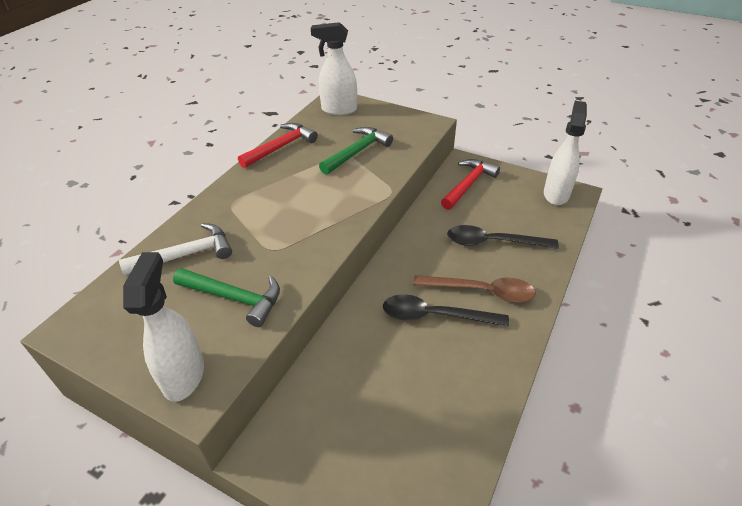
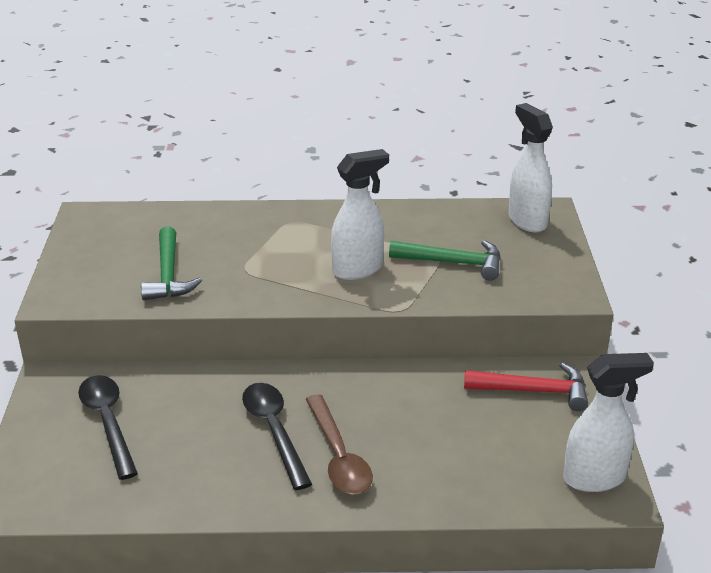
camera: 60 degrees right, 10 degrees down
(184, 375) = (71, 285): white spray bottle -> white spray bottle (358, 269)
(186, 254) = (203, 229): white hammer -> none
(281, 147) = (411, 212): red hammer -> none
(493, 242) = (434, 443): black spoon -> black spoon (108, 422)

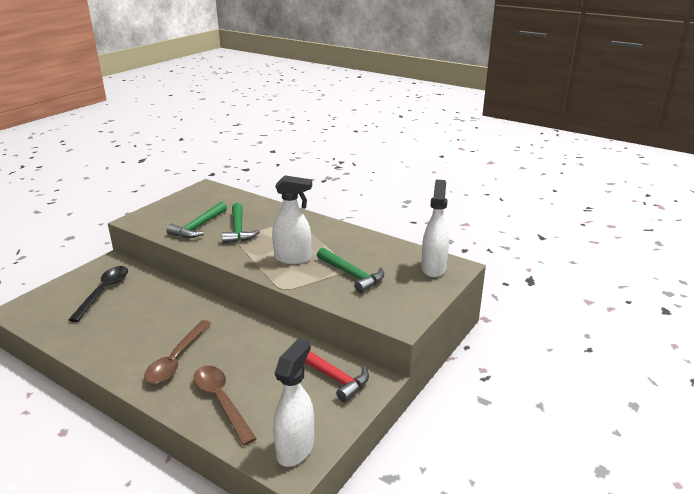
camera: 35 degrees right, 5 degrees down
(232, 259) = (238, 230): none -> green hammer
(274, 431) = (166, 331): black spoon -> none
(456, 473) = (221, 401): none -> brown spoon
(595, 478) = (295, 449): white spray bottle -> white spray bottle turned 90 degrees counterclockwise

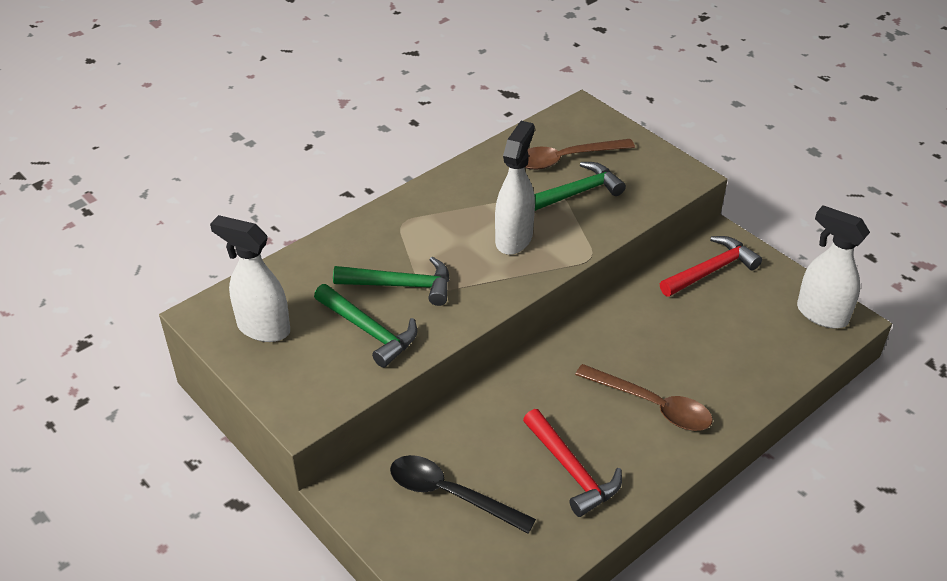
camera: 75 degrees left, 15 degrees up
(118, 332) = (572, 471): none -> red hammer
(221, 401) = (740, 366): brown spoon -> brown spoon (566, 159)
(433, 268) = (579, 127): white spray bottle -> white spray bottle (263, 328)

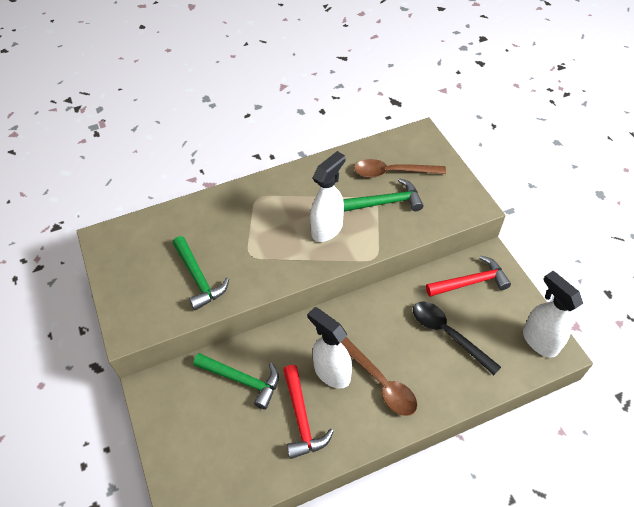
camera: 20 degrees right, 10 degrees up
(263, 328) = (133, 258): white spray bottle -> white spray bottle (331, 372)
(401, 285) = (235, 247): green hammer -> green hammer (242, 380)
(450, 494) = (213, 412): black spoon -> black spoon (448, 334)

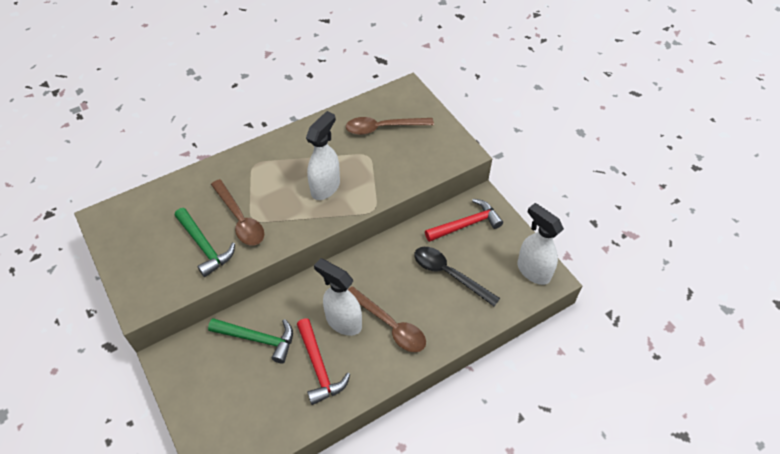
camera: 10 degrees left, 0 degrees up
(237, 254) = (240, 219): none -> brown spoon
(386, 202) = (380, 157): green hammer -> none

